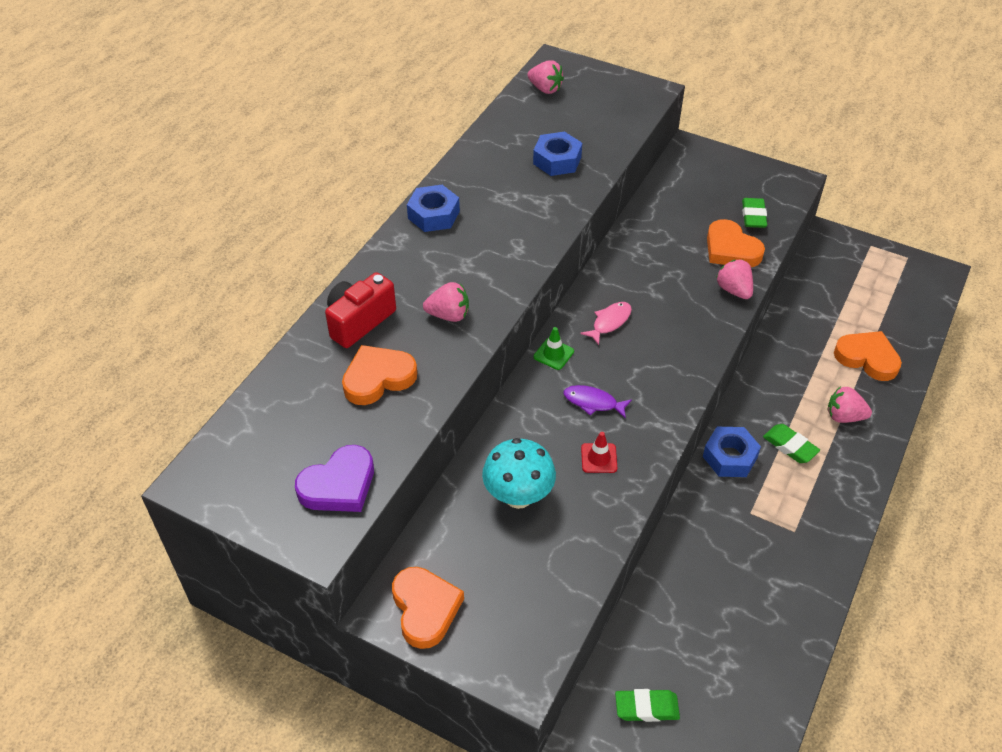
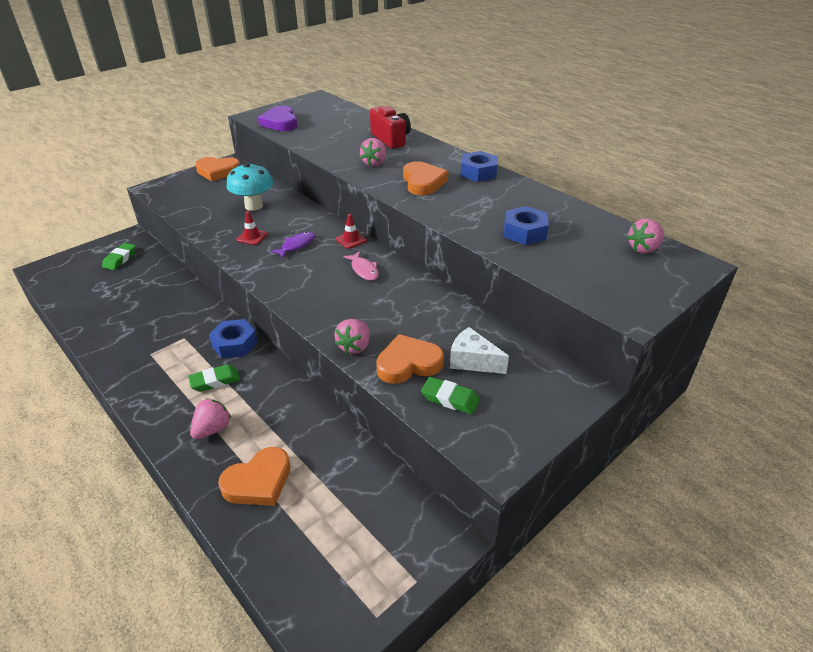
camera: 110 degrees right, 10 degrees down
(378, 378) = (341, 139): orange heart -> orange heart (423, 182)
(553, 354) = (351, 240): green traffic cone -> red traffic cone
(700, 212) = (472, 361): none -> white cheese
(734, 290) = (354, 346): pink strawberry -> pink strawberry turned 120 degrees clockwise

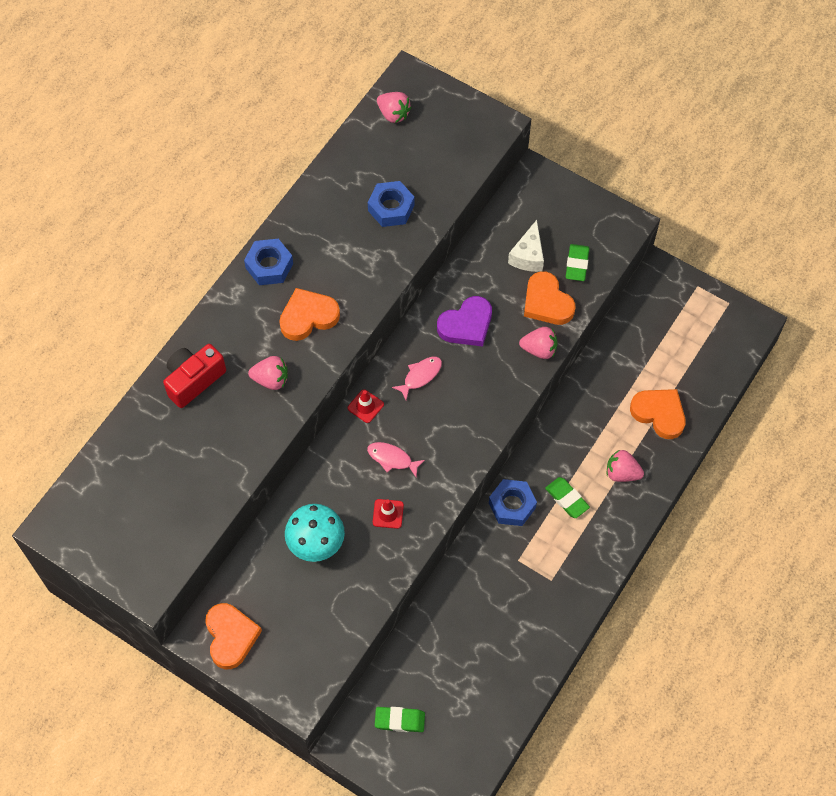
camera: 105 degrees left, 25 degrees up
(280, 123) = (167, 539): purple heart -> purple heart (466, 325)
(296, 245) = (392, 459): purple fish -> pink fish

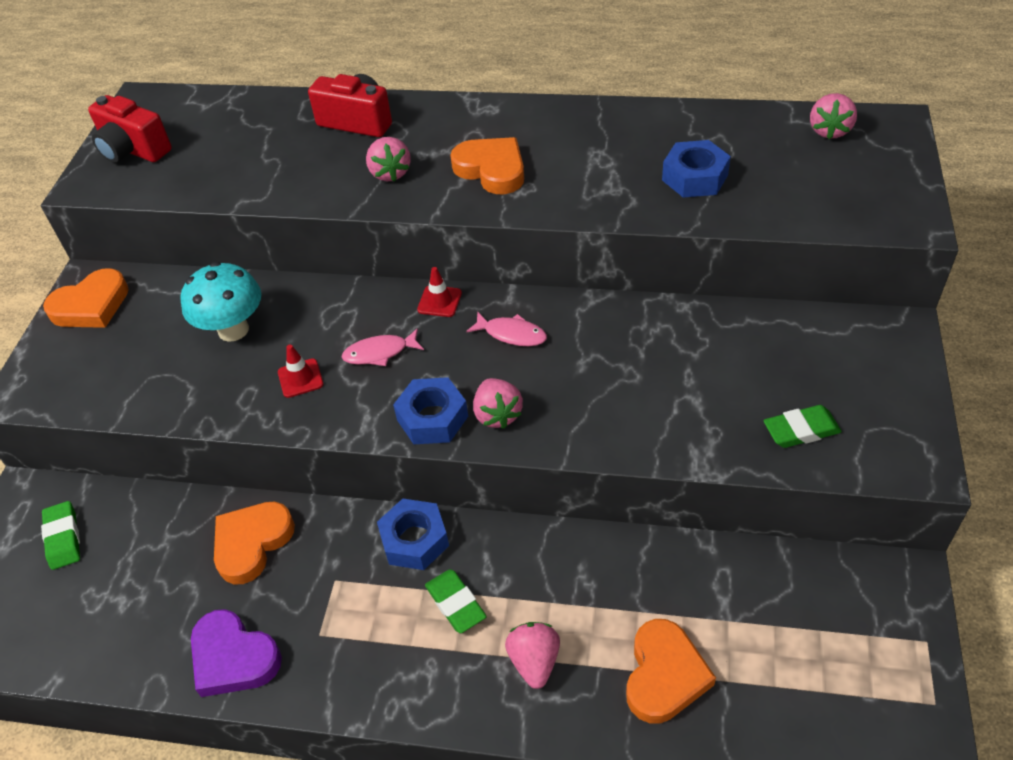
camera: 70 degrees right, 15 degrees down
(124, 546) = (133, 150): none -> red camera
(269, 266) = (538, 118): blue nut -> blue nut (432, 418)
(392, 459) = (379, 353): pink fish -> pink fish turned 105 degrees counterclockwise
(466, 325) = (616, 349): purple heart -> purple heart (233, 657)
(528, 256) = (769, 371): white cheese -> none
(539, 349) = (632, 440): pink strawberry -> pink strawberry (497, 414)
(547, 302) = (713, 420): orange heart -> orange heart (252, 543)
(567, 499) = (455, 603): green eraser -> green eraser turned 60 degrees counterclockwise

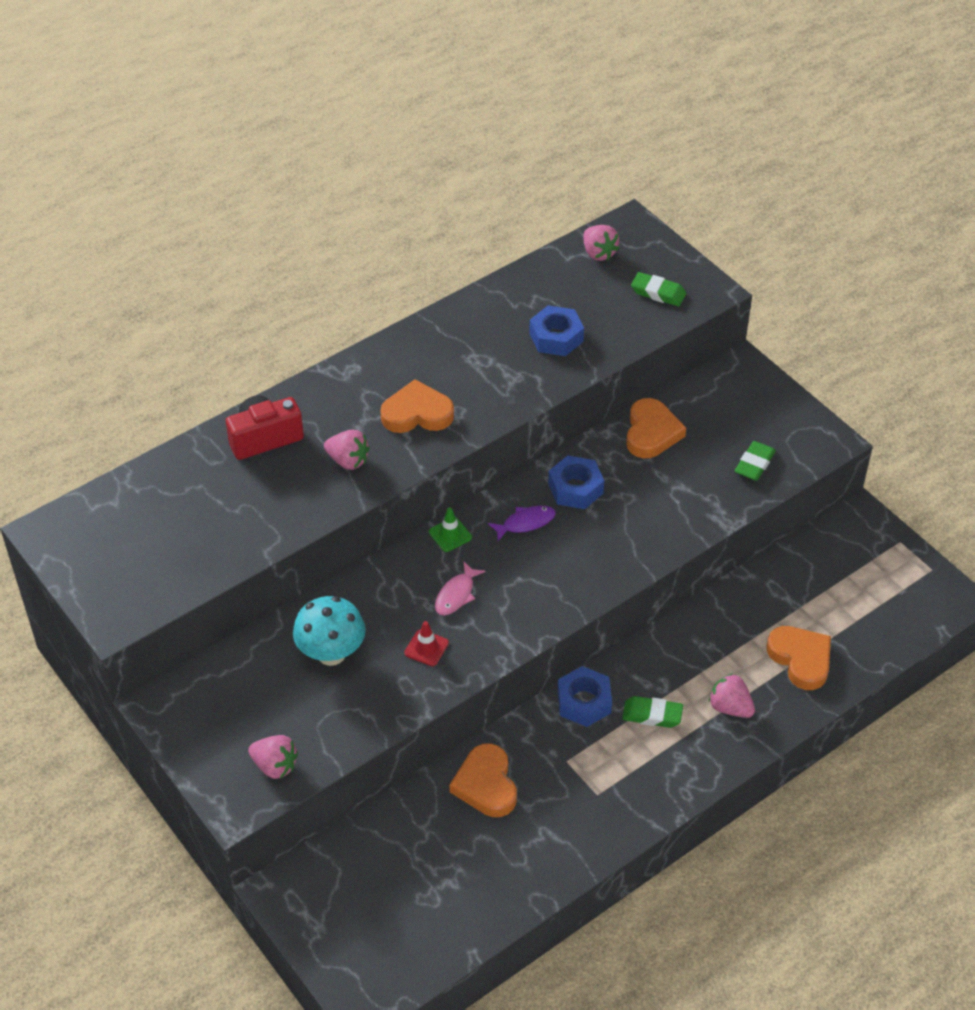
camera: 50 degrees left, 0 degrees up
(63, 538) = (352, 886): green eraser -> green eraser (658, 293)
(91, 305) = (192, 717): orange heart -> orange heart (651, 433)
(133, 150) = (111, 572): red camera -> none
(233, 657) = (564, 847): purple heart -> none
(432, 418) = (545, 608): blue nut -> blue nut (575, 488)
(439, 301) = (450, 535): red traffic cone -> green traffic cone
(497, 414) = (581, 577): pink strawberry -> pink strawberry (275, 766)
(511, 334) = (525, 523): pink fish -> purple fish

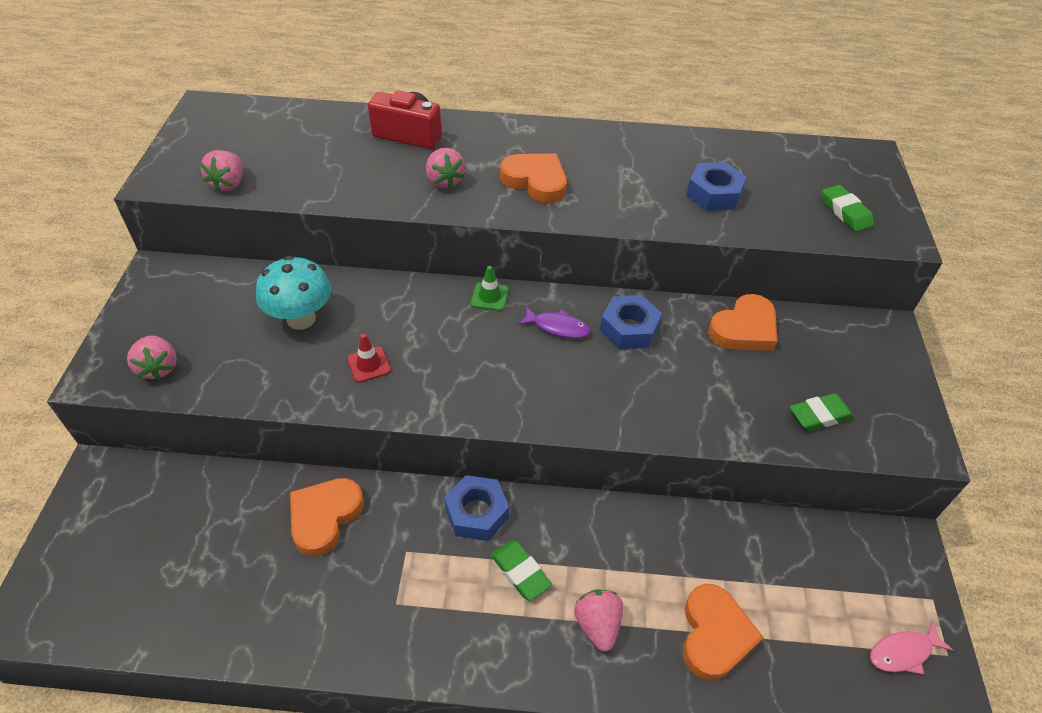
camera: 40 degrees right, 0 degrees up
(456, 595) = (440, 342): pink fish -> pink fish (903, 652)
(598, 253) = (819, 159): pink strawberry -> pink strawberry (229, 183)

